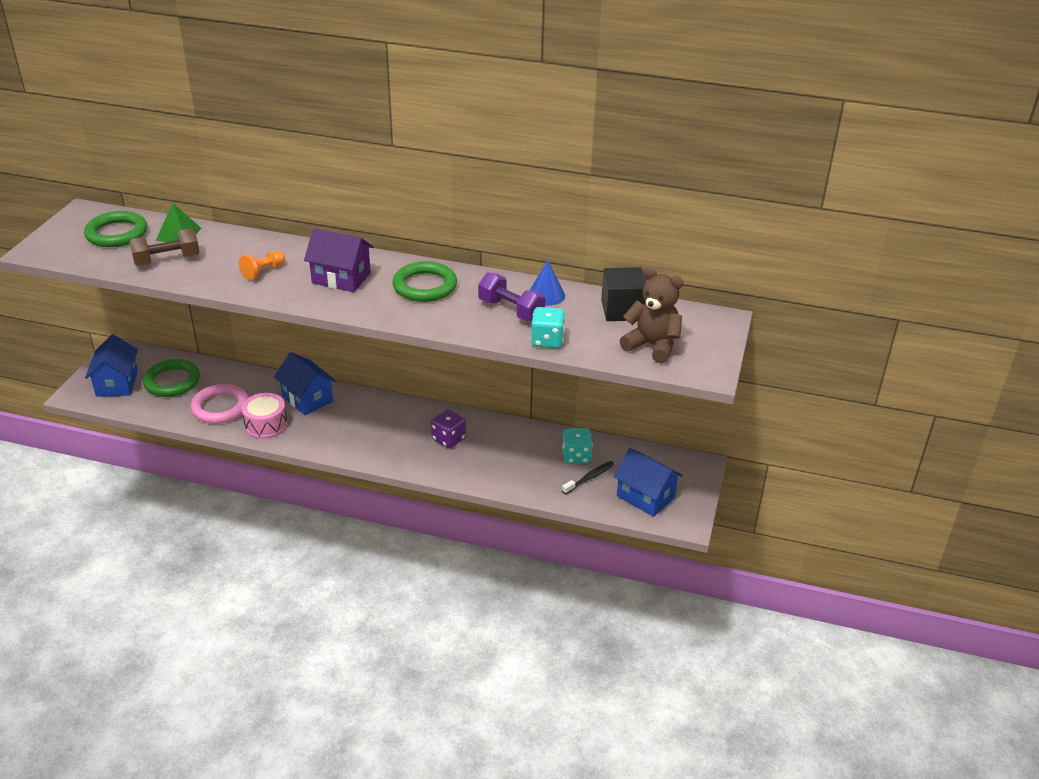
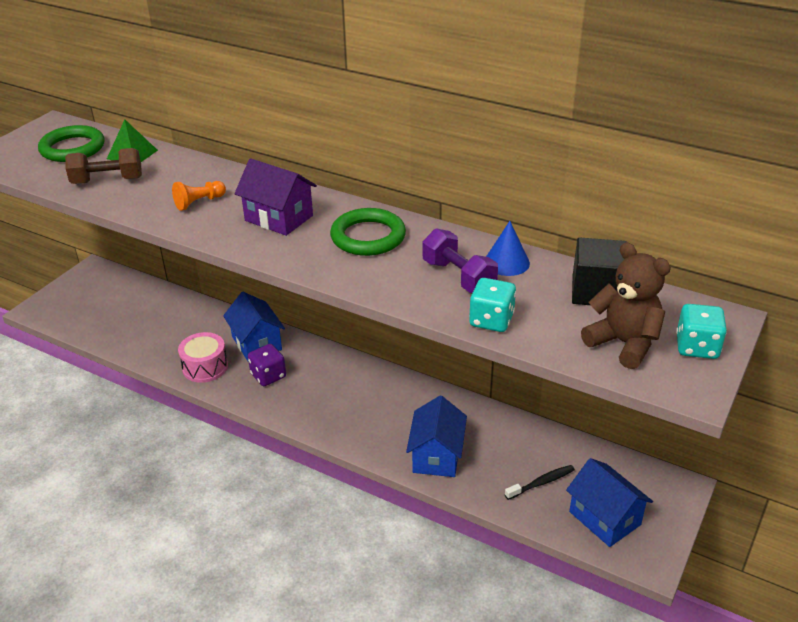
camera: 15 degrees right, 0 degrees up
(117, 383) = (78, 303): blue house -> blue house (436, 456)
(172, 381) = (131, 307): green ring -> none
(220, 407) = (167, 341): pink ring -> none
(448, 439) = (392, 410): purple dice -> purple dice (268, 376)
(576, 456) = (532, 452): turquoise dice -> turquoise dice (696, 347)

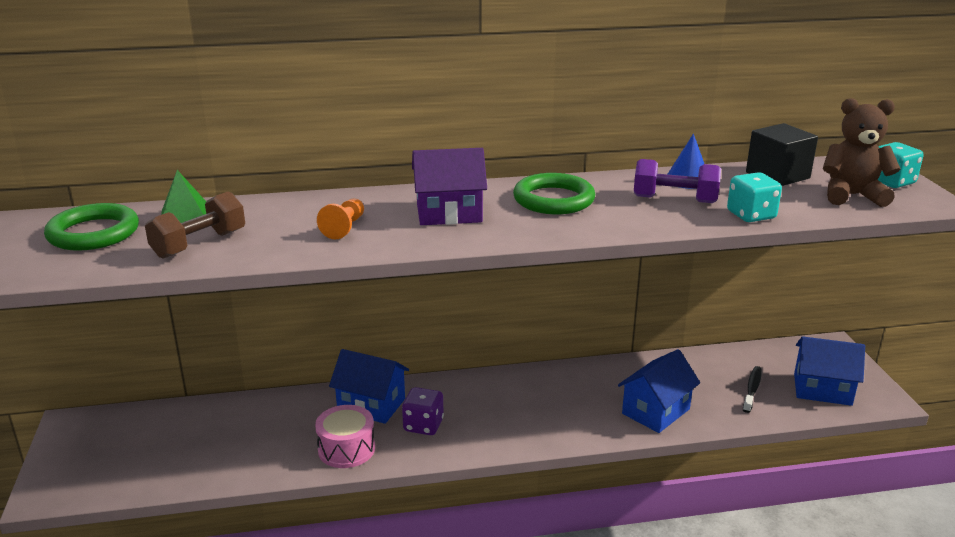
camera: 40 degrees left, 10 degrees down
(436, 456) = (655, 411): blue house -> blue house turned 75 degrees clockwise

